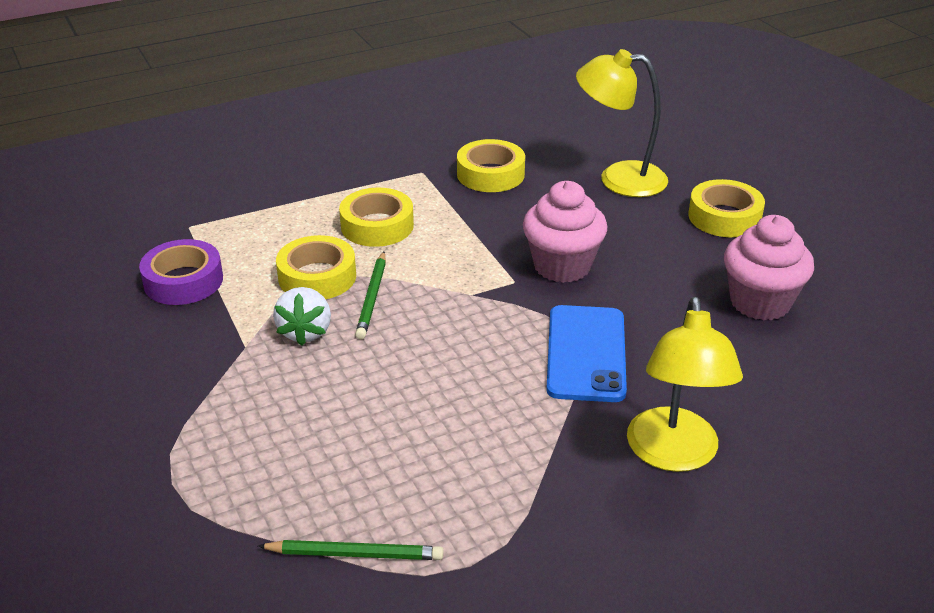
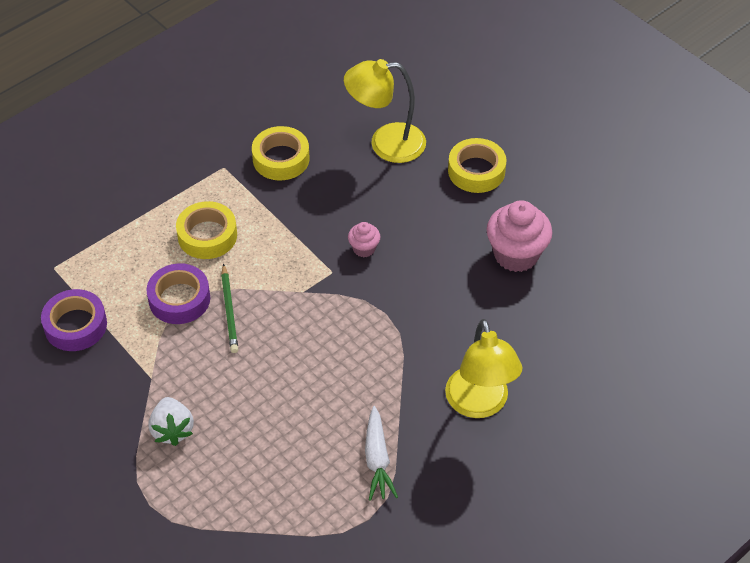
camera: 15 degrees left, 15 degrees up
(305, 332) = (191, 354): white strawberry -> white strawberry (172, 430)
(317, 277) = (179, 299): yellow tape -> purple tape
(354, 554) = (293, 528): green pencil -> none
(506, 493) = (377, 460): none -> white carrot
(562, 266) = (364, 248): pink cupcake -> pink cupcake, size x0.50
(586, 353) = (402, 330): blue phone -> none

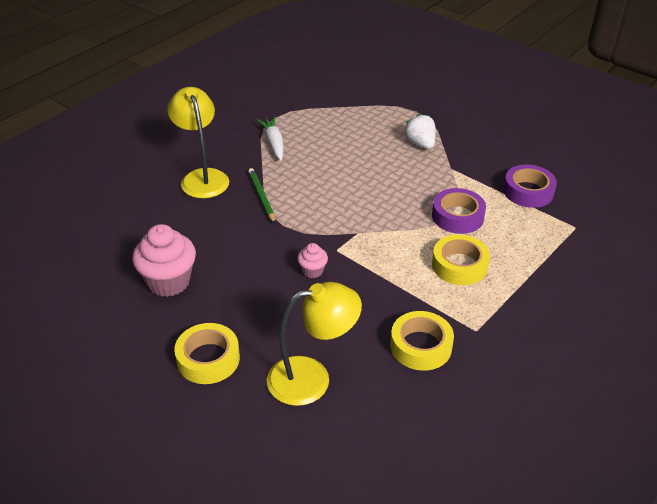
camera: 170 degrees right, 10 degrees down
(229, 311) = (413, 213): green pencil -> green pencil (262, 197)

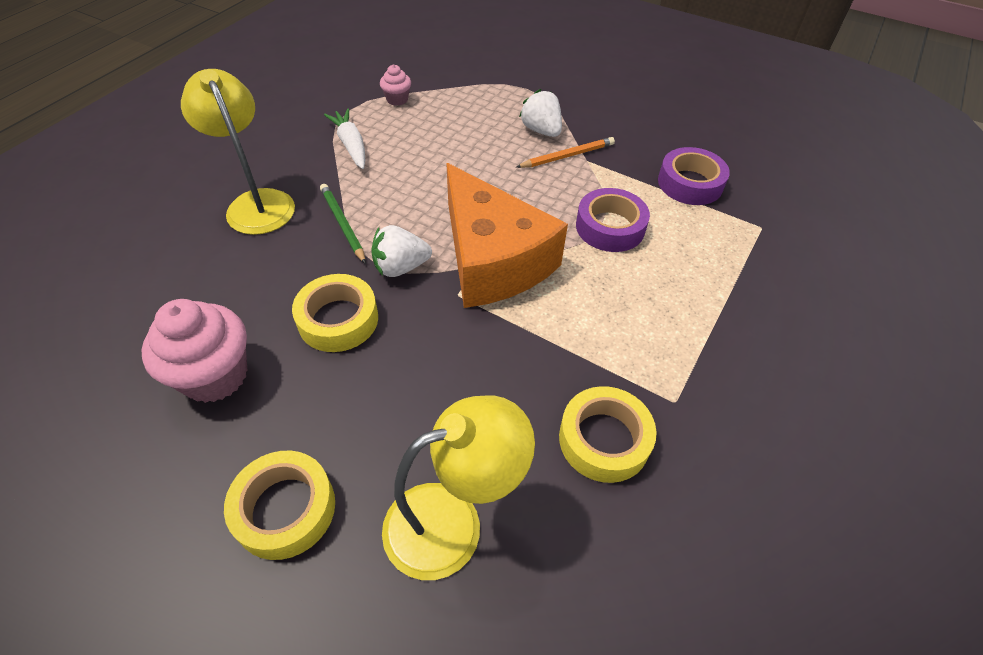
camera: 10 degrees left, 10 degrees up
(299, 229) = (400, 267): none -> white strawberry
(312, 271) = (428, 332): pink cupcake -> pink cupcake (397, 99)
(365, 230) = (492, 260): none -> orange cheese
(436, 164) = (567, 156): none -> orange pencil
(459, 265) = (629, 300): yellow tape -> yellow tape (338, 319)

